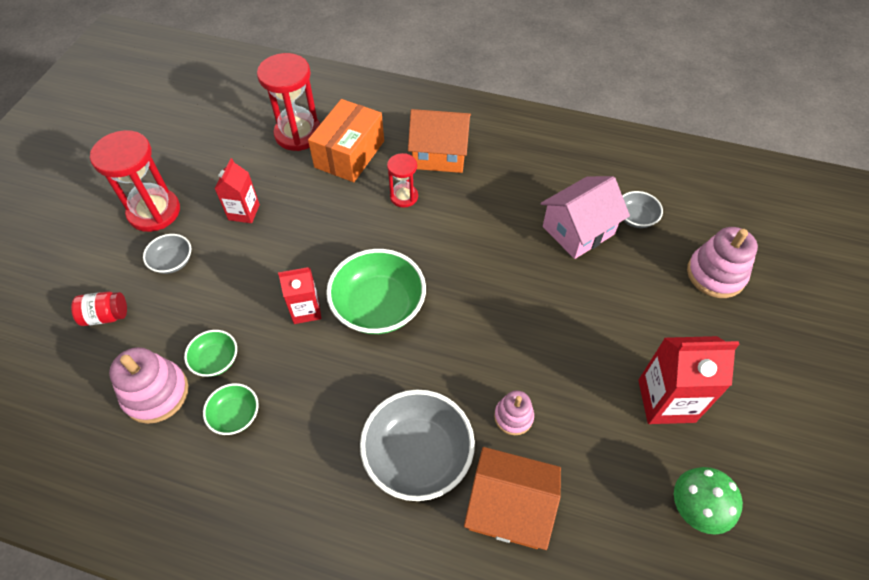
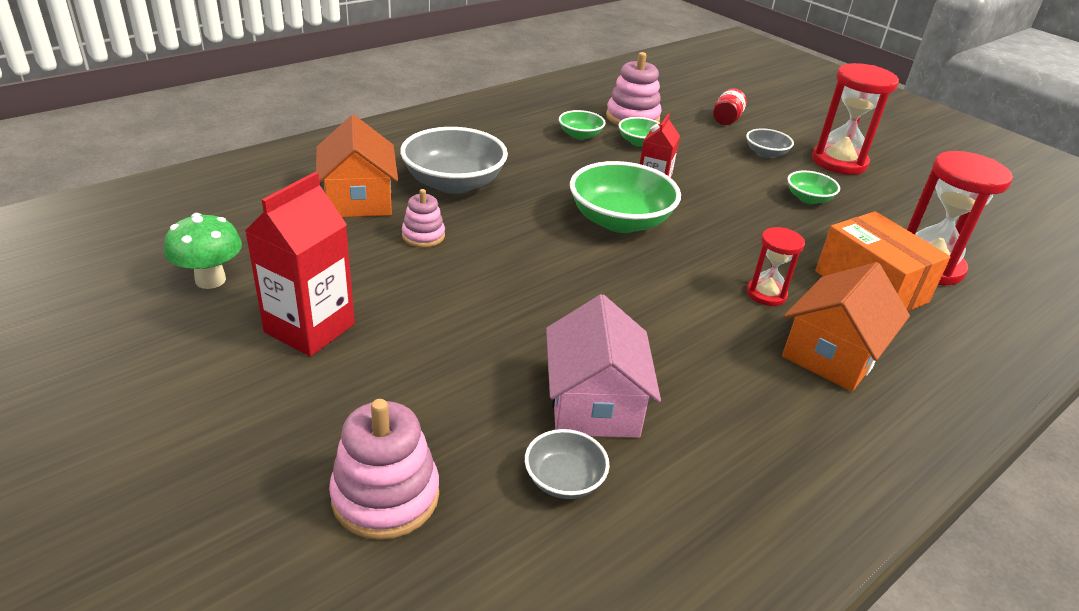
camera: 120 degrees right, 20 degrees down
(244, 212) = (808, 198): red carton -> green bowl
(509, 507) = (359, 199): orange house -> orange house turned 60 degrees counterclockwise

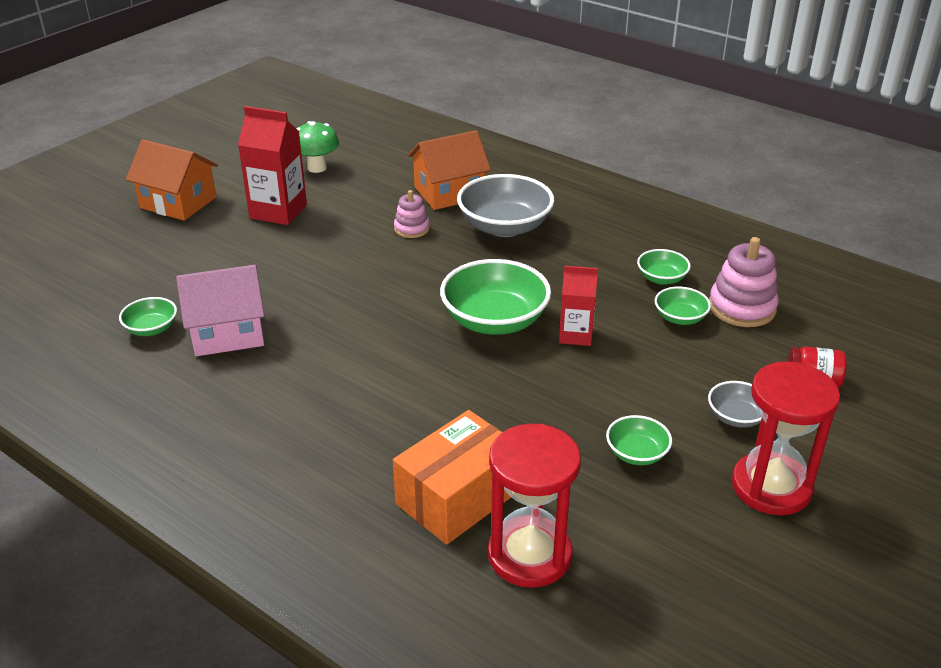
camera: 80 degrees right, 0 degrees up
(385, 496) = (133, 268): pink stacking toy -> none
(564, 480) = (151, 329): grey bowl -> green bowl
(766, 294) = (409, 418): red hourglass -> none
(832, 354) = (325, 461): orange house -> orange house (178, 202)

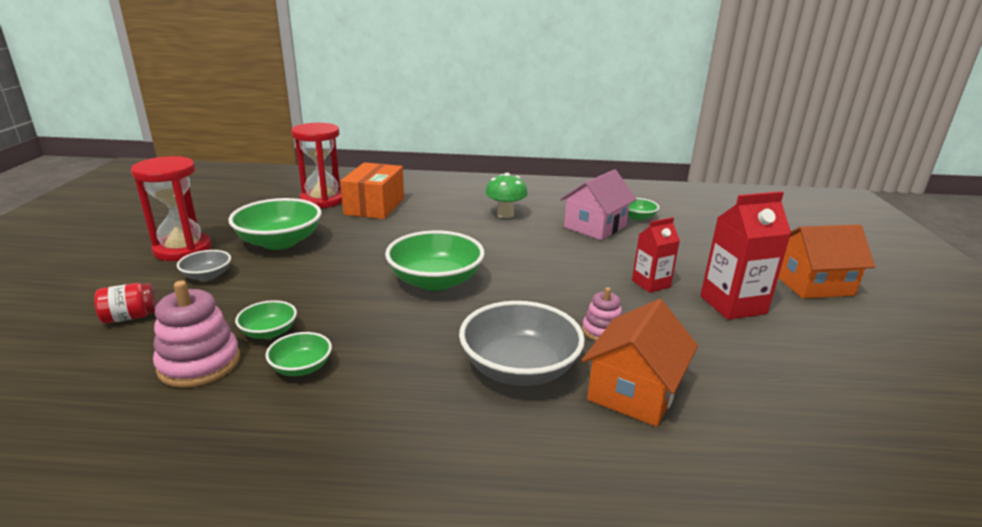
camera: 145 degrees right, 10 degrees down
(317, 168) = (809, 365): green mushroom -> green mushroom (505, 214)
(575, 335) = (361, 290): red carton -> red carton (651, 284)
(636, 453) = (280, 242): green bowl -> green bowl, size x1.96

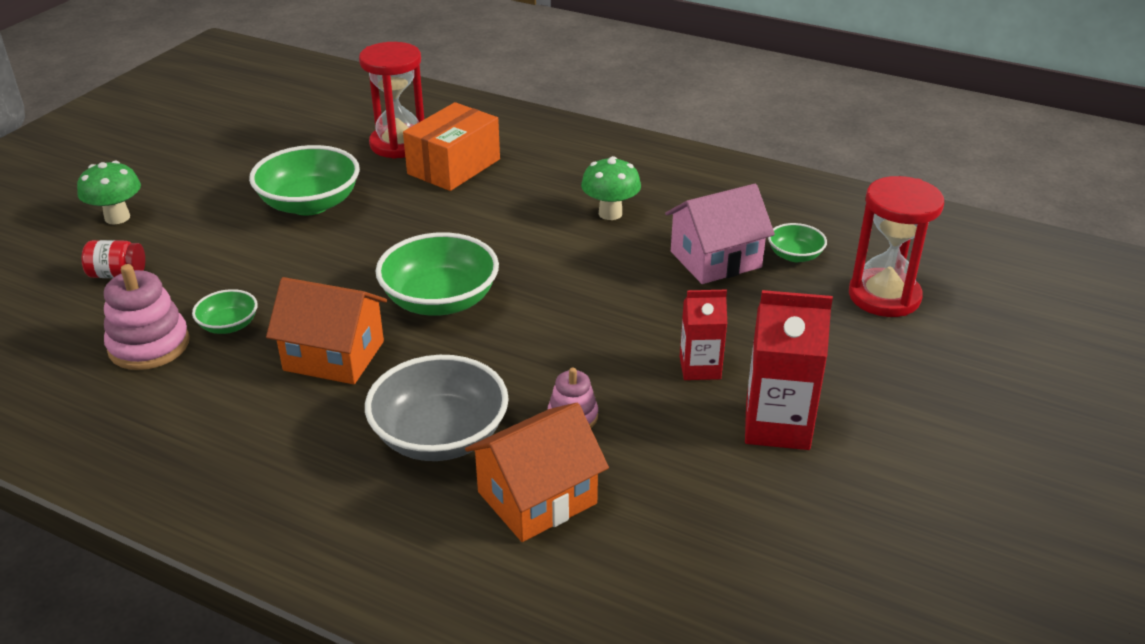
camera: 25 degrees right, 10 degrees up
(104, 278) = (117, 217): none -> green mushroom
(182, 249) = (206, 194): red hourglass -> red hourglass (884, 296)
(207, 276) = (211, 237): grey bowl -> none
(301, 367) = (233, 375): green bowl -> none
(812, 284) = (932, 424): orange house -> orange house (334, 356)

